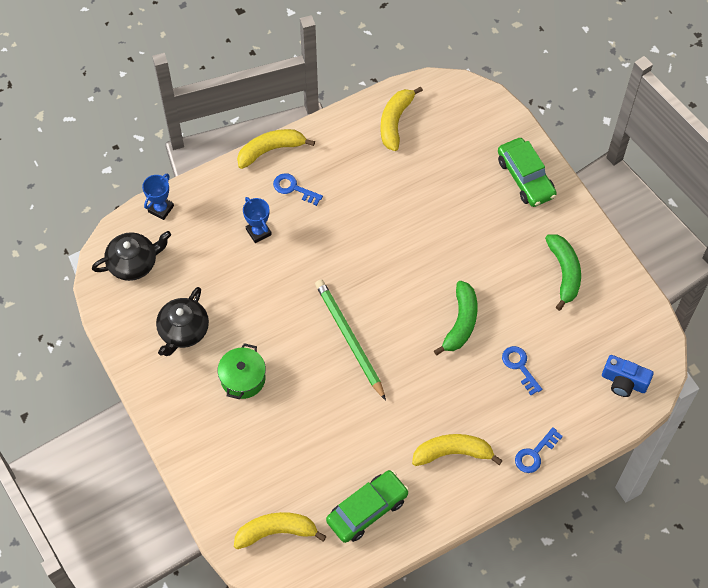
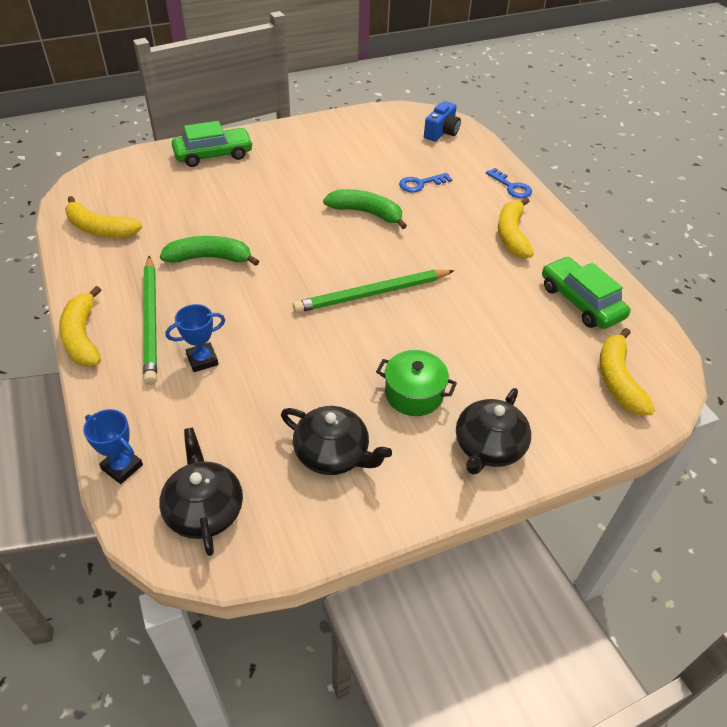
camera: 85 degrees left, 15 degrees down
(199, 432) = (488, 447): none -> black teapot
(293, 188) = (151, 321): blue key -> green pencil
(564, 273) = (326, 147): green banana -> green banana (210, 258)

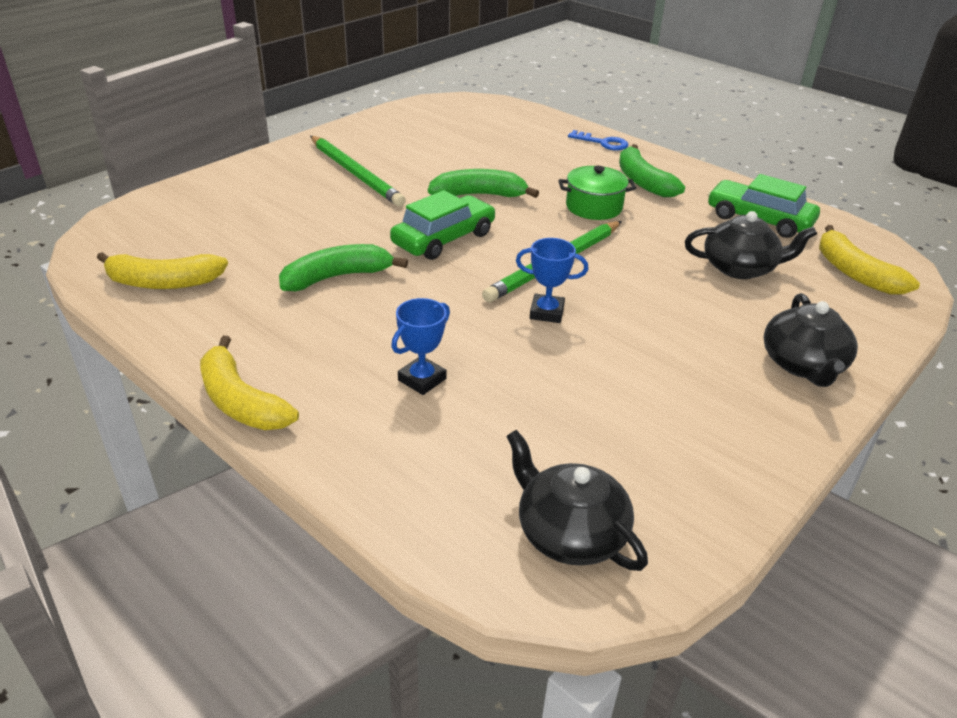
camera: 25 degrees left, 10 degrees down
(122, 467) = (424, 525): blue trophy -> blue trophy (546, 312)
(151, 321) = (319, 358): green pencil -> green pencil (355, 173)
(213, 155) = (250, 179): green car -> green car (444, 239)
(333, 453) = (659, 423): black teapot -> black teapot (740, 268)
(414, 394) = (686, 341): green pot -> green pot (594, 207)
(421, 184) = (511, 158): blue key -> none
(441, 132) = (490, 112): blue camera -> none
(512, 235) = (643, 181): yellow banana -> green banana

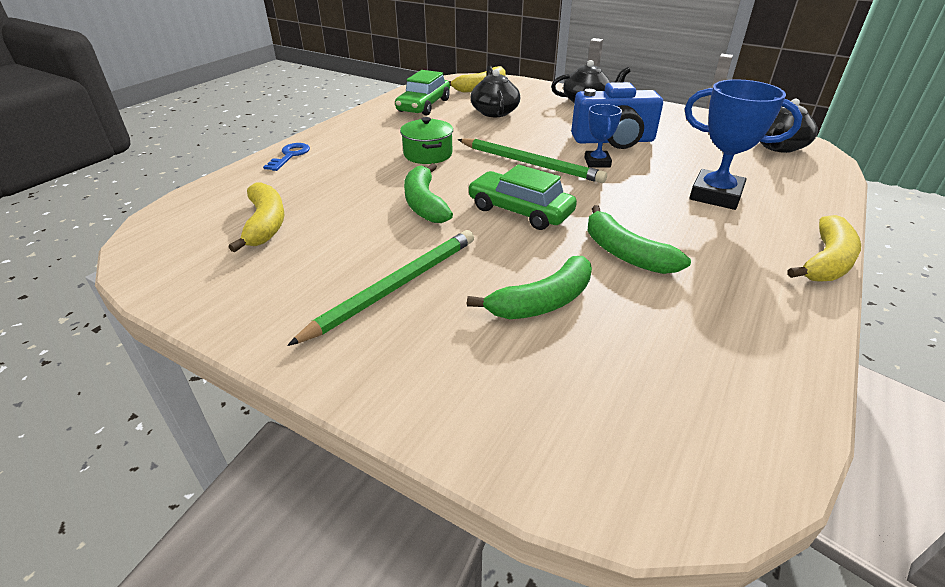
camera: 100 degrees left, 0 degrees up
(163, 282) = (736, 370): yellow banana -> yellow banana (265, 224)
(422, 379) = (715, 195): blue trophy -> blue trophy, size x1.76
(619, 346) = (613, 141): none -> blue camera
(643, 181) = (372, 139): green banana -> green banana (542, 302)

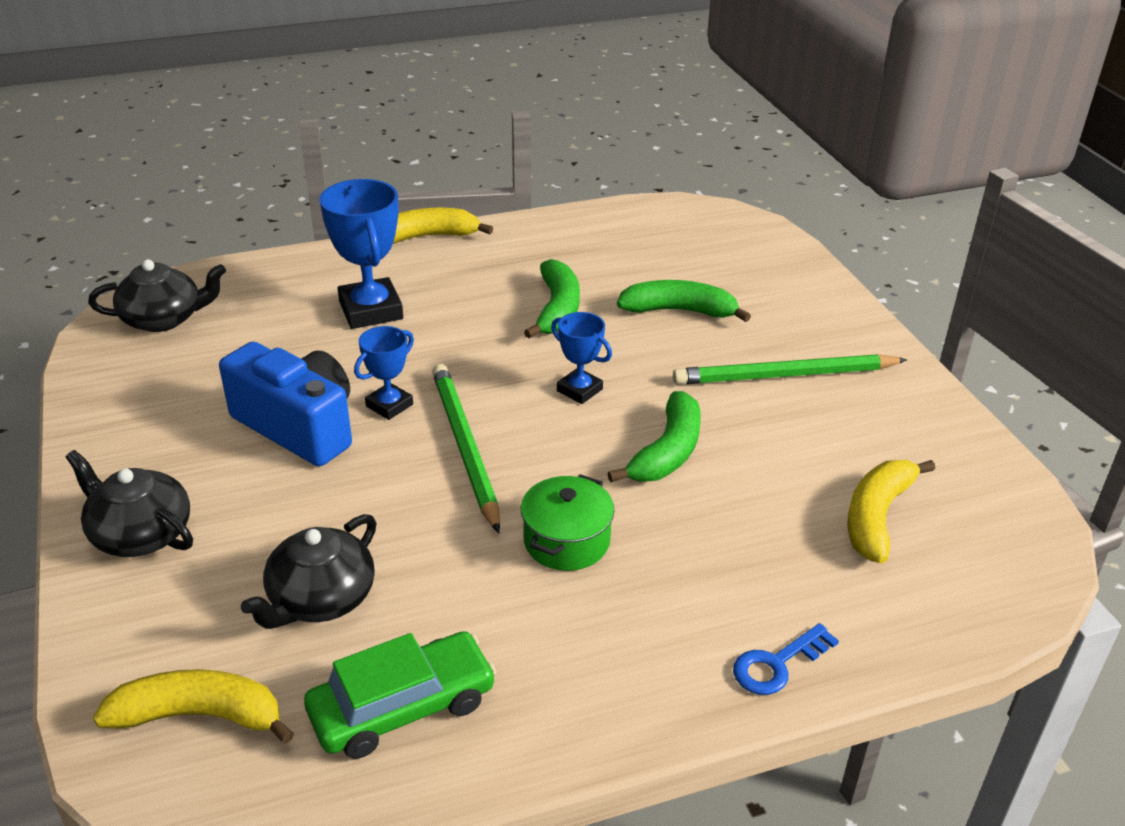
camera: 140 degrees left, 0 degrees up
(520, 211) = (579, 390): green car -> blue trophy

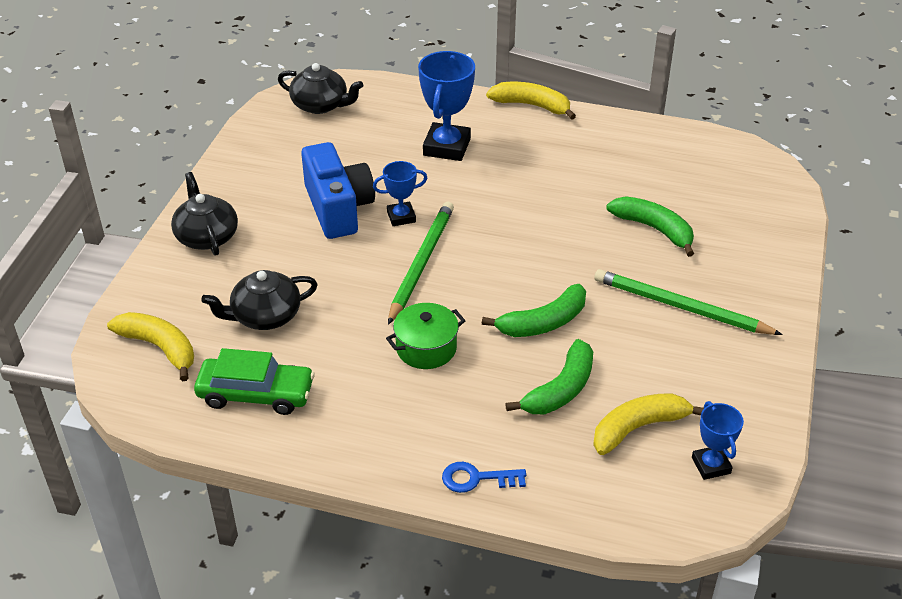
camera: 35 degrees right, 5 degrees up
(557, 309) = (569, 194): green banana -> green banana (560, 389)
(579, 390) = (528, 257): blue trophy -> blue trophy (711, 465)

